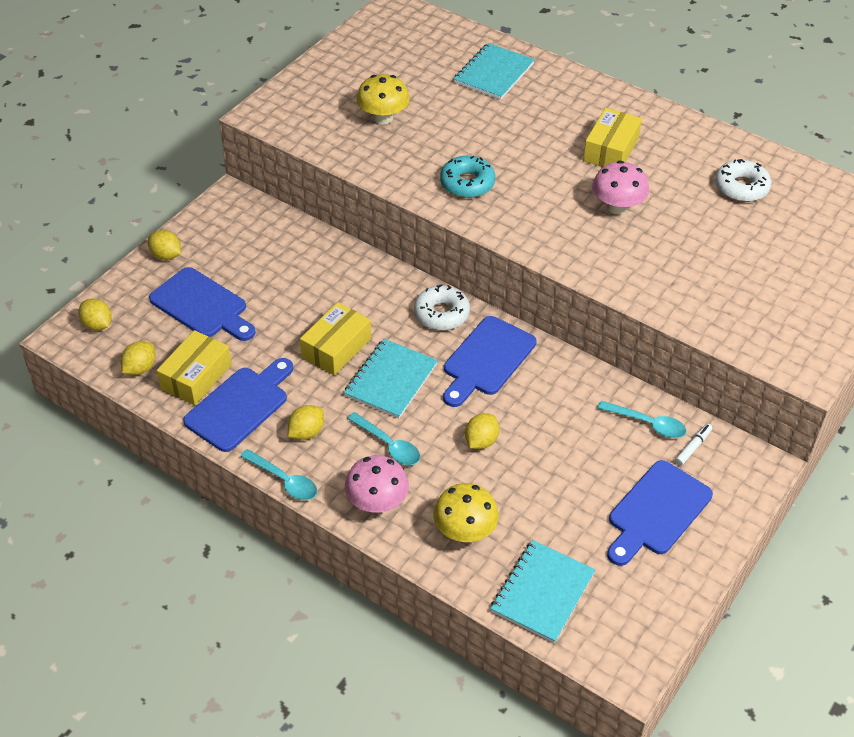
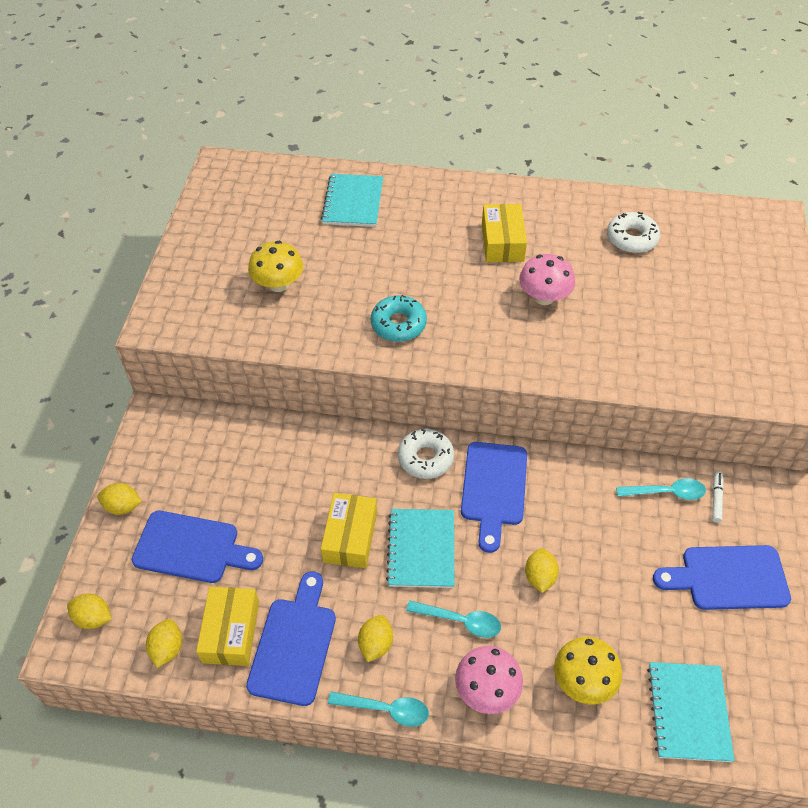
camera: 25 degrees left, 5 degrees up
(657, 512) = (728, 578): blue cutting board -> blue cutting board turned 75 degrees clockwise

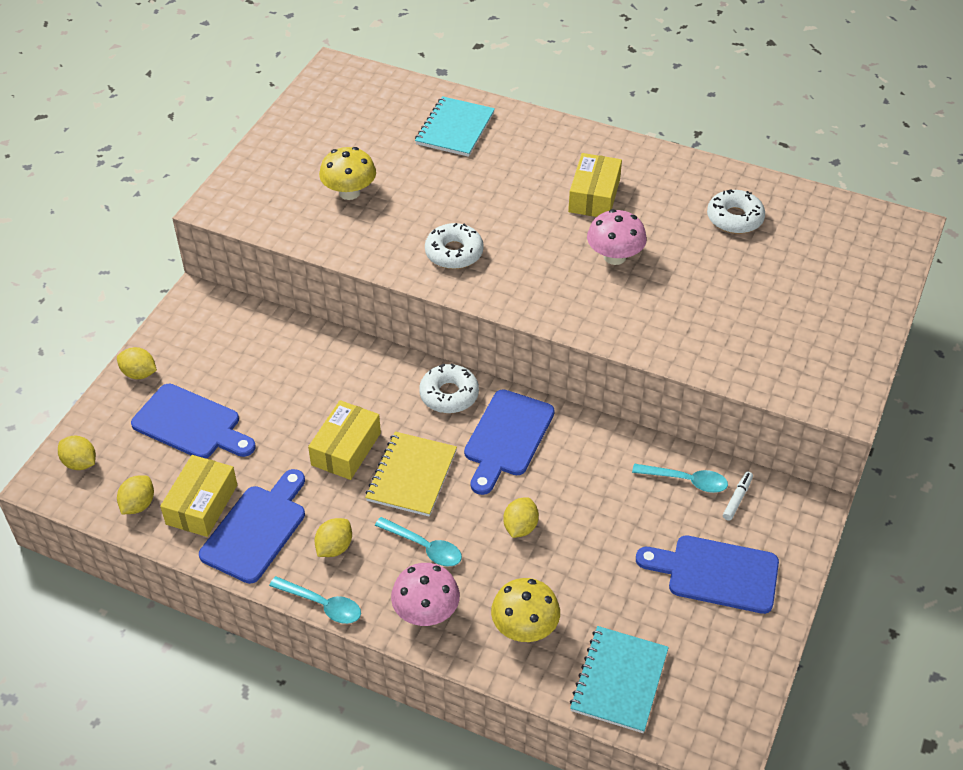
camera: 15 degrees right, 5 degrees down
(398, 324) = (454, 253): turquoise donut -> white donut
(421, 549) = (412, 475): turquoise notebook -> yellow notebook

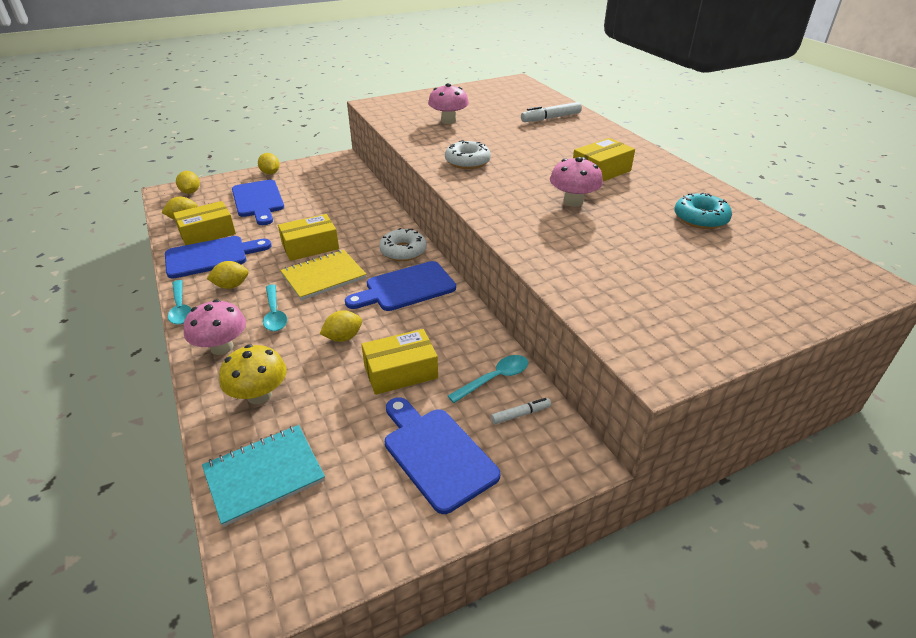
camera: 40 degrees right, 10 degrees down
(349, 192) = (448, 121): yellow mushroom -> pink mushroom
(455, 129) = (551, 118): turquoise notebook -> white marker
(608, 525) = (400, 371): none -> yellow box
(686, 481) = (494, 379): turquoise spoon -> turquoise spoon turned 90 degrees counterclockwise
(734, 218) = (700, 218): white donut -> turquoise donut

